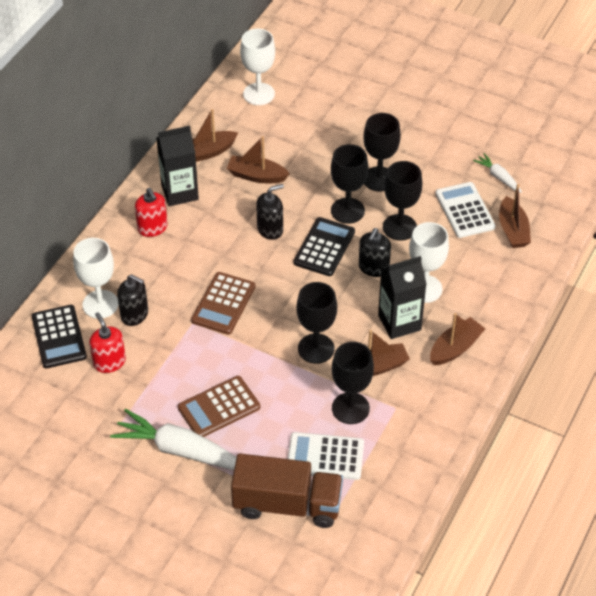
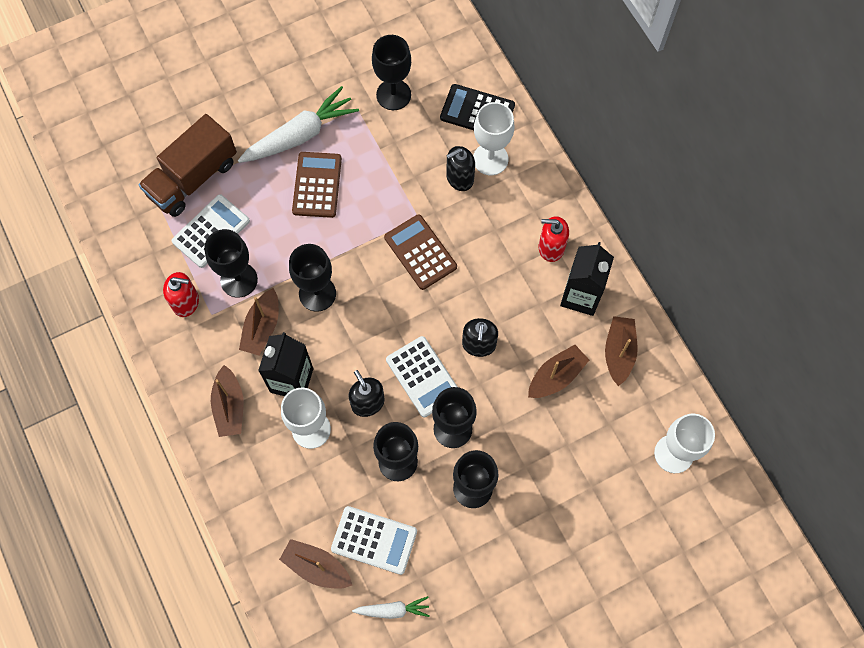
camera: 125 degrees right, 20 degrees up
(85, 405) = (393, 95): none -> black goblet
(109, 362) = (423, 133): red soap dispenser -> red soap dispenser (186, 302)
(324, 247) = (423, 377): black calculator -> white calculator

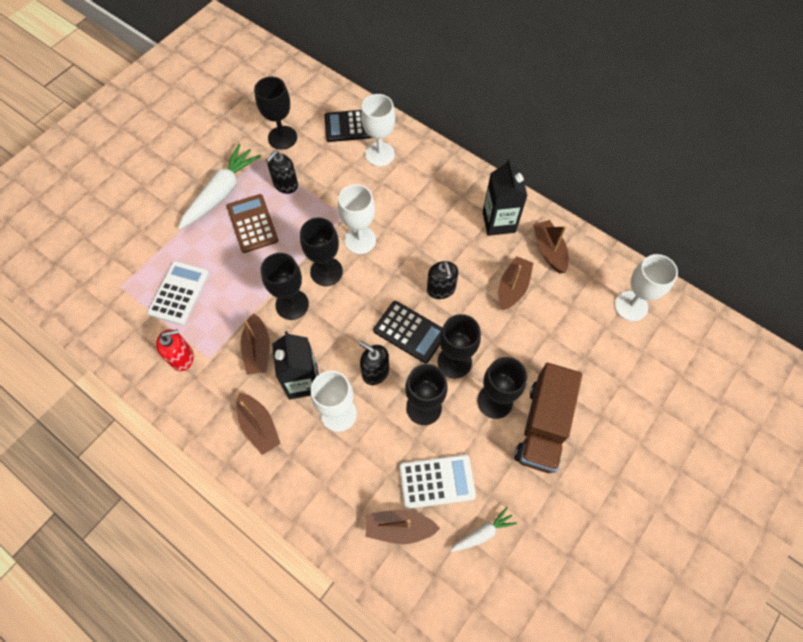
camera: 25 degrees left, 5 degrees down
(193, 178) = (145, 258): brown truck -> brown truck (543, 426)
(239, 280) = (220, 321): black goblet -> black goblet (326, 271)
(420, 252) = (360, 240): brown calculator -> white goblet
(423, 377) = (410, 332): white calculator -> black calculator
(459, 178) = (363, 176): black soap dispenser -> black soap dispenser (285, 184)
(551, 247) = (458, 197): red soap dispenser -> none

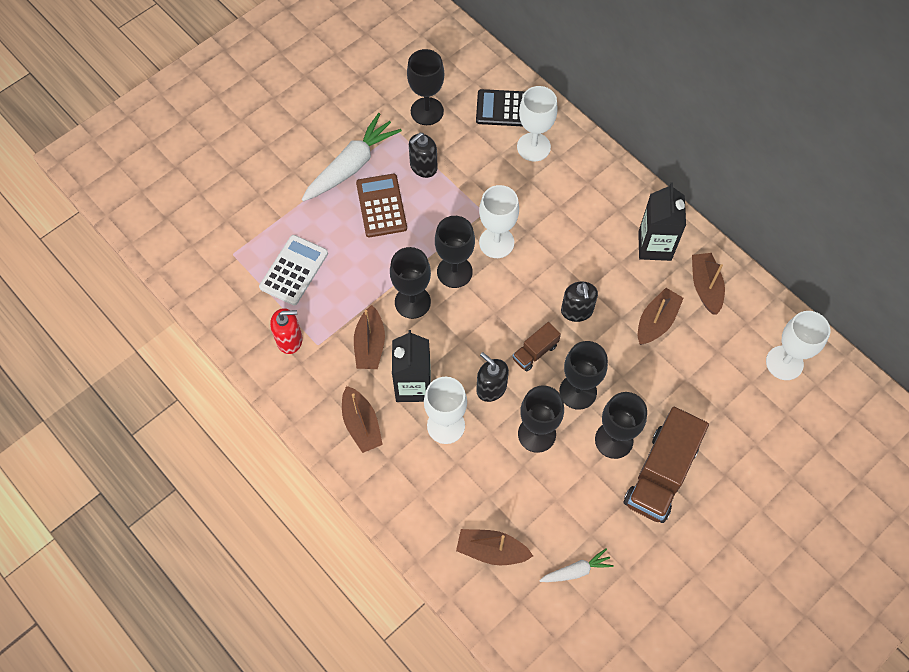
camera: 10 degrees right, 0 degrees up
(410, 332) = (535, 352): black calculator -> brown truck
(437, 481) = (538, 511): white calculator -> none

